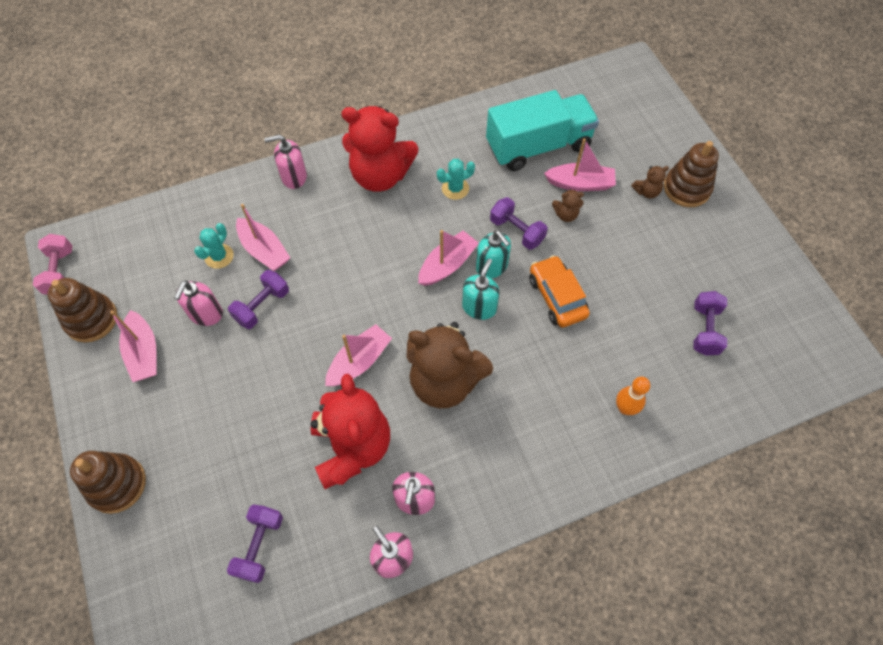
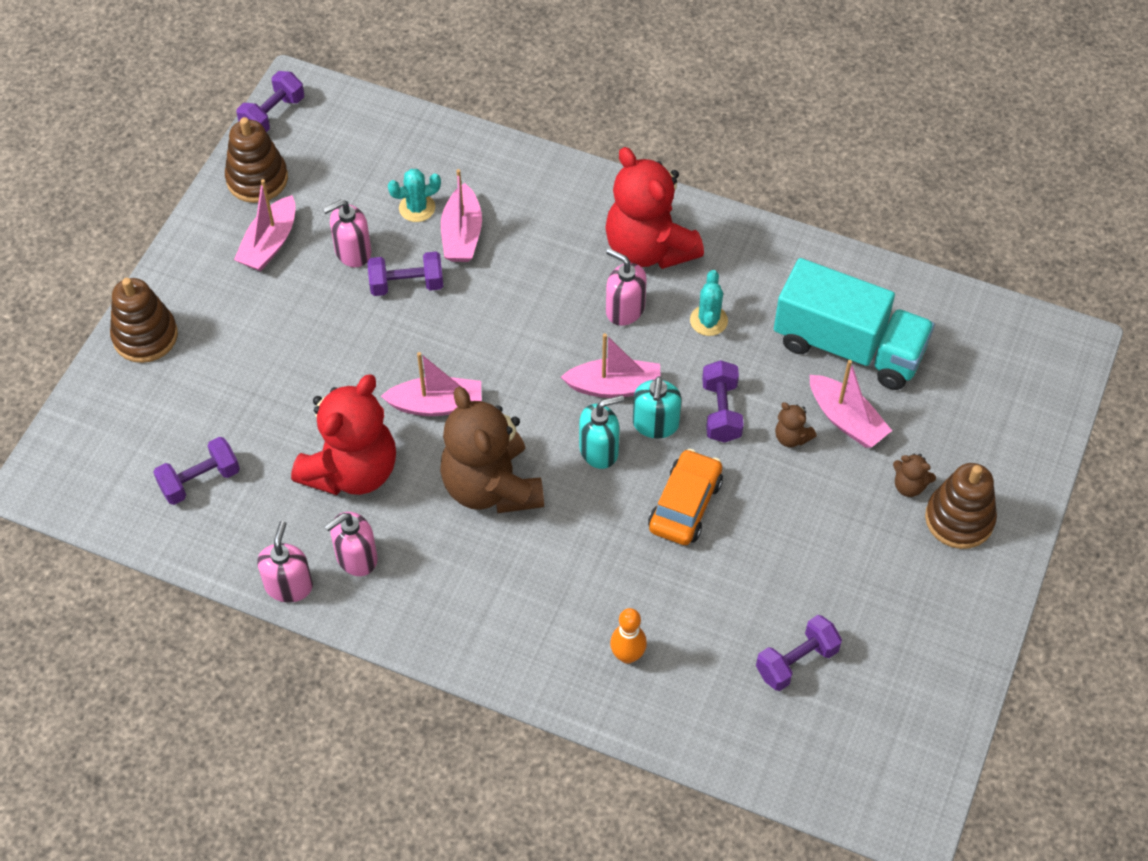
camera: 45 degrees right, 5 degrees down
(60, 272) = (273, 115): pink dumbbell -> purple dumbbell
(293, 177) = (564, 184): pink soap dispenser -> pink soap dispenser (624, 309)
(455, 188) = (708, 320): turquoise cactus -> turquoise cactus turned 75 degrees clockwise

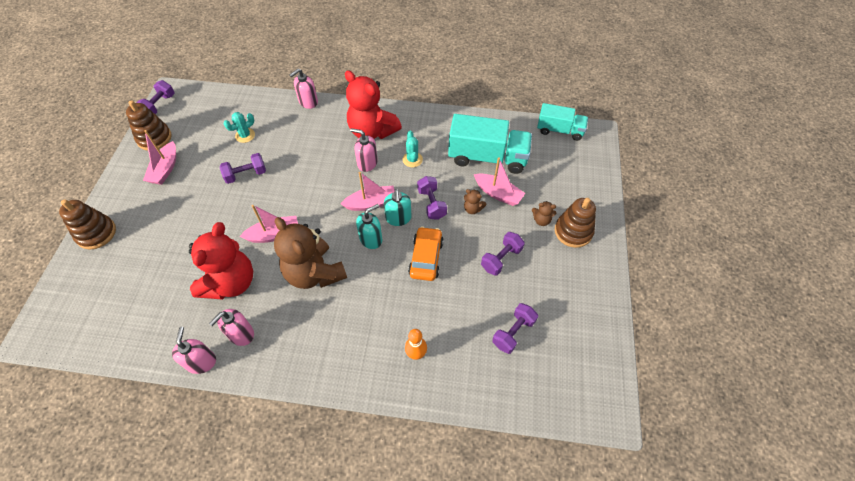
camera: 15 degrees left, 0 degrees up
(200, 480) = (137, 310): purple dumbbell -> purple dumbbell (501, 259)
(352, 252) = (213, 164): pink soap dispenser -> pink soap dispenser (308, 102)
(462, 235) = (272, 144): pink boat -> none
(1004, 323) = (559, 130): none -> turquoise truck

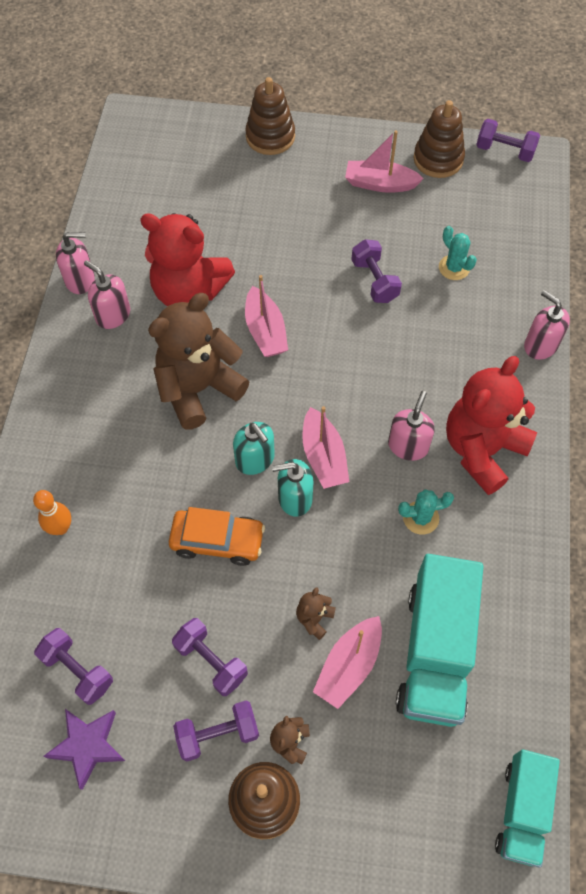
camera: 90 degrees right, 5 degrees up
(432, 204) = (324, 550): purple dumbbell -> purple dumbbell (218, 734)
(558, 322) = (88, 746): none -> purple star

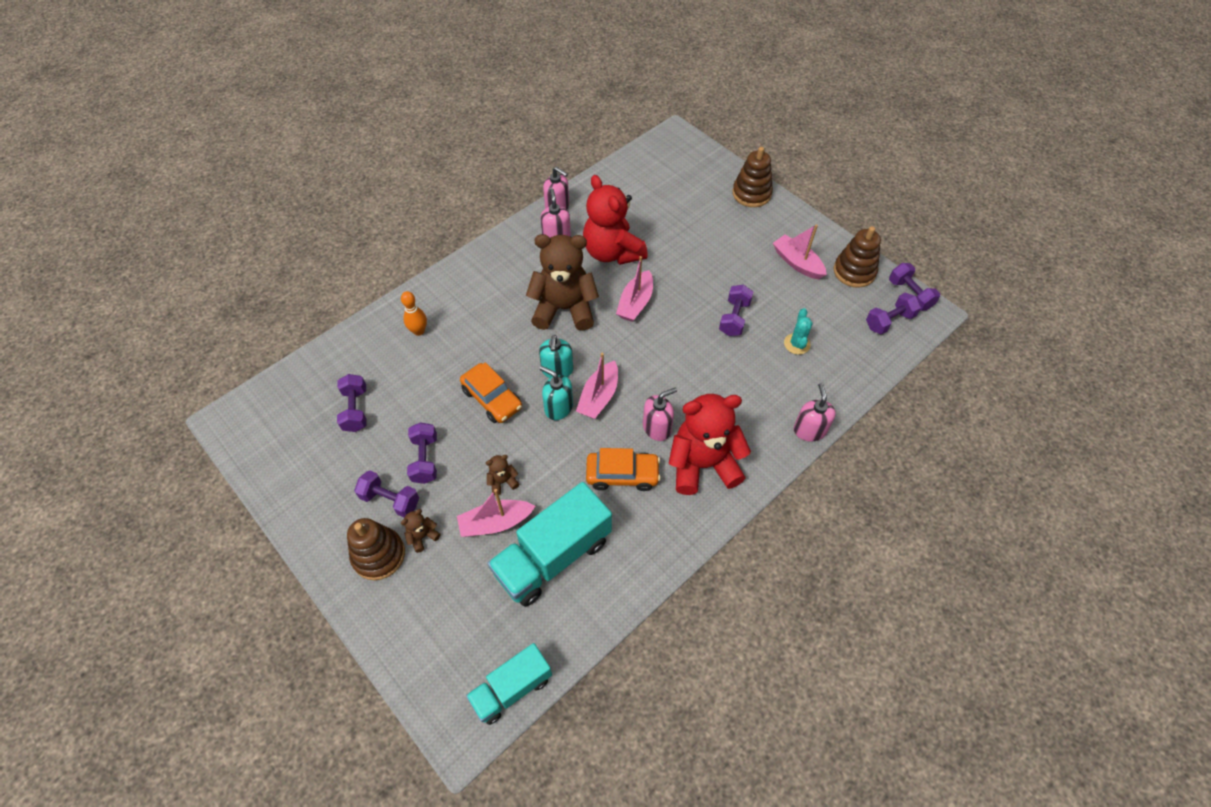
camera: 40 degrees right, 5 degrees down
(88, 746) = (323, 452): purple star -> none
(420, 518) = (622, 474): turquoise cactus -> orange car
(511, 189) = (889, 321): none -> purple dumbbell

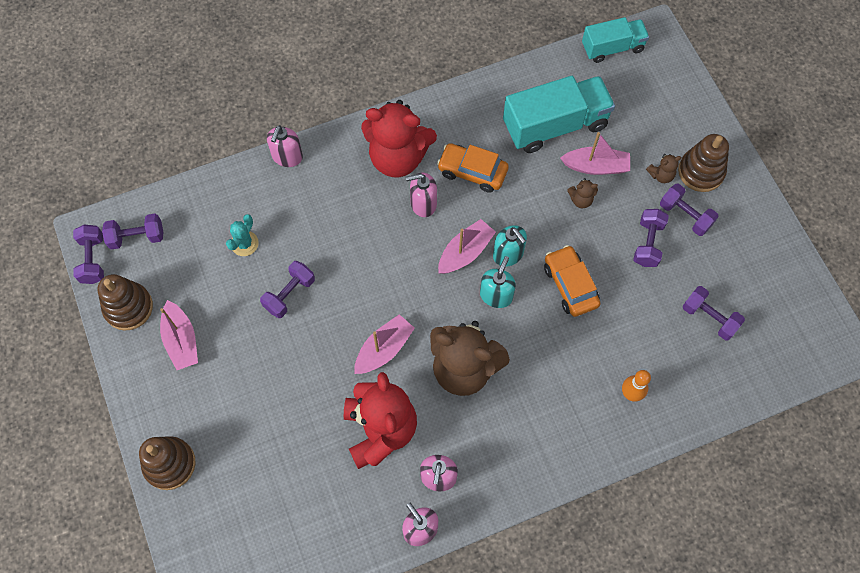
camera: 160 degrees left, 10 degrees up
(356, 410) = (709, 318): purple dumbbell -> purple dumbbell turned 60 degrees counterclockwise

